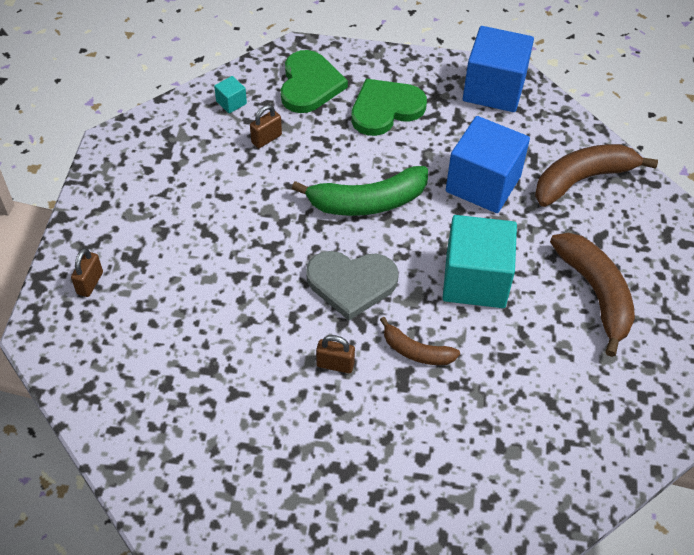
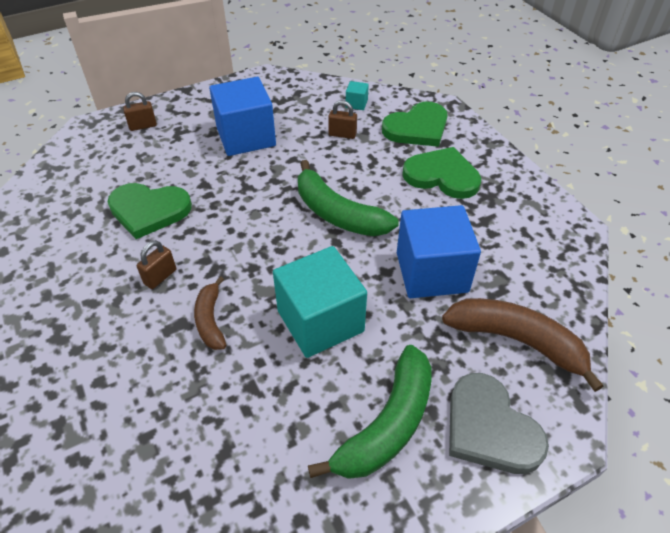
camera: 55 degrees right, 5 degrees down
(236, 335) = (149, 210): none -> green heart
(335, 364) = (160, 277): brown padlock -> brown padlock turned 60 degrees clockwise
(351, 283) = (248, 245): grey heart -> grey heart (490, 428)
(494, 89) = (544, 225): blue cube -> blue cube (246, 137)
(596, 293) = (387, 424): brown banana -> green banana

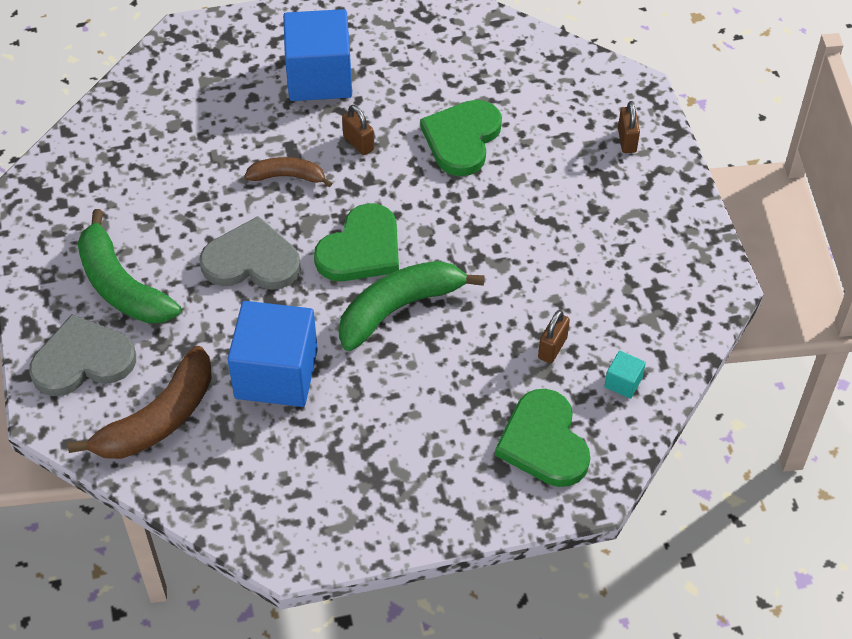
camera: 105 degrees right, 5 degrees up
(246, 137) = (575, 241): blue cube -> blue cube (319, 77)
(320, 321) = (252, 260): turquoise cube -> grey heart
(442, 176) = (432, 438): green heart -> green heart (361, 249)

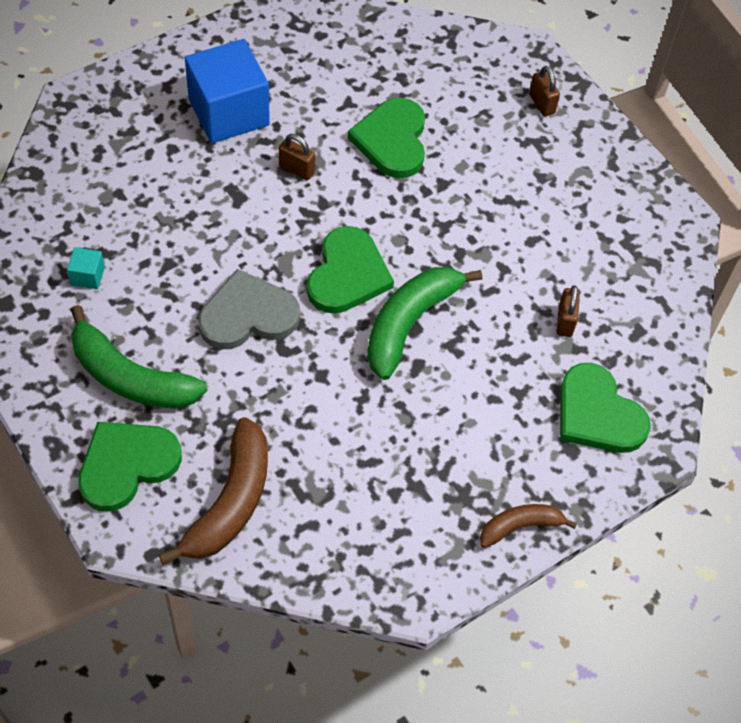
camera: 25 degrees left, 5 degrees up
(82, 360) = (127, 465): grey heart -> green heart
(276, 374) = (323, 422): blue cube -> none
(288, 176) = (244, 220): brown banana -> brown banana (520, 526)
(623, 382) = (641, 336): turquoise cube -> turquoise cube (87, 276)

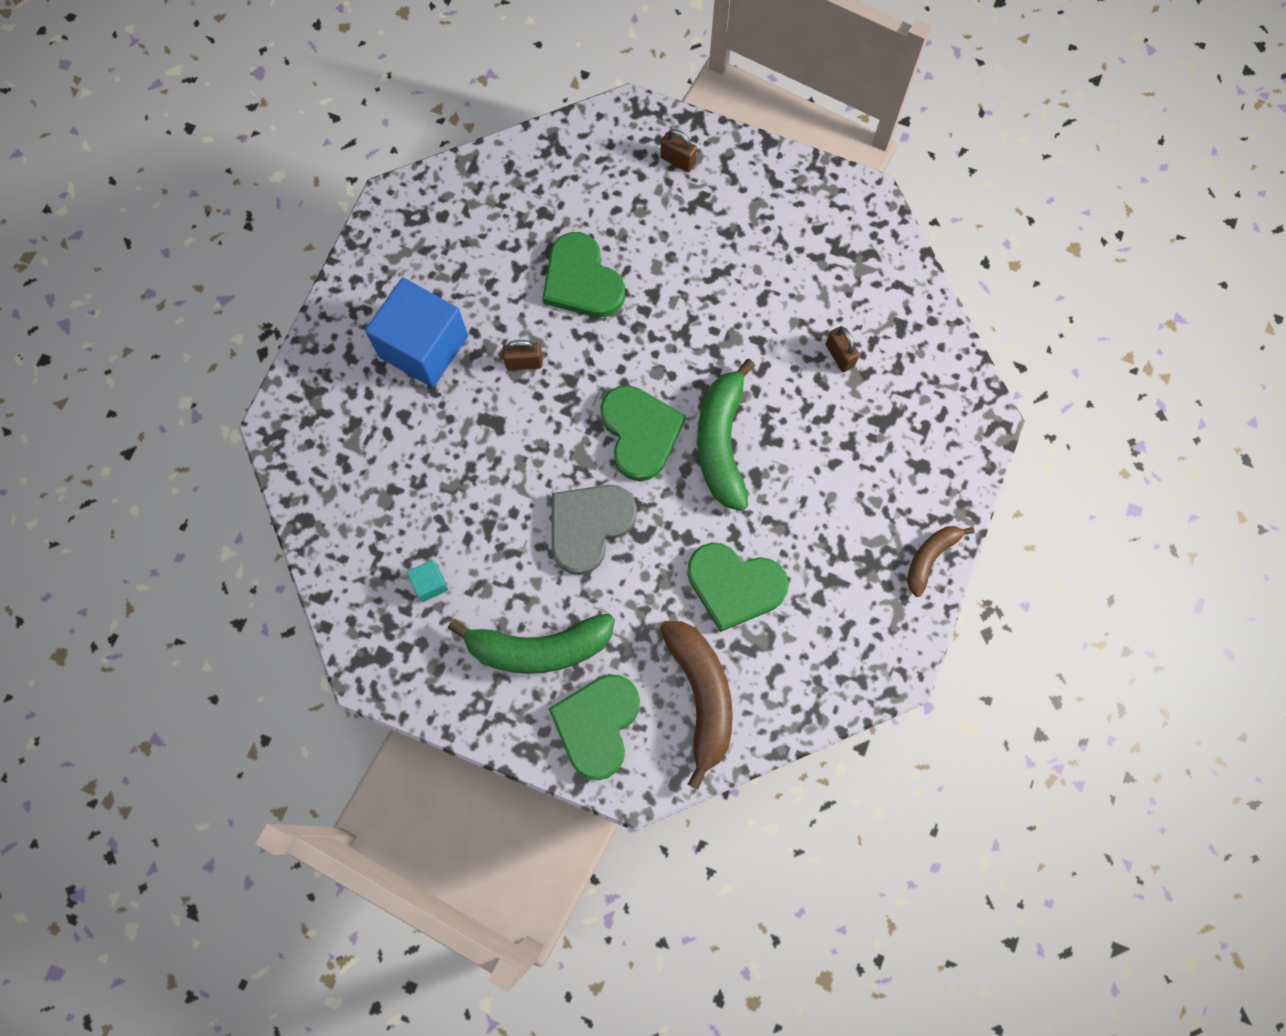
camera: 30 degrees left, 15 degrees up
(597, 414) = (920, 420): green heart -> green heart (734, 585)

